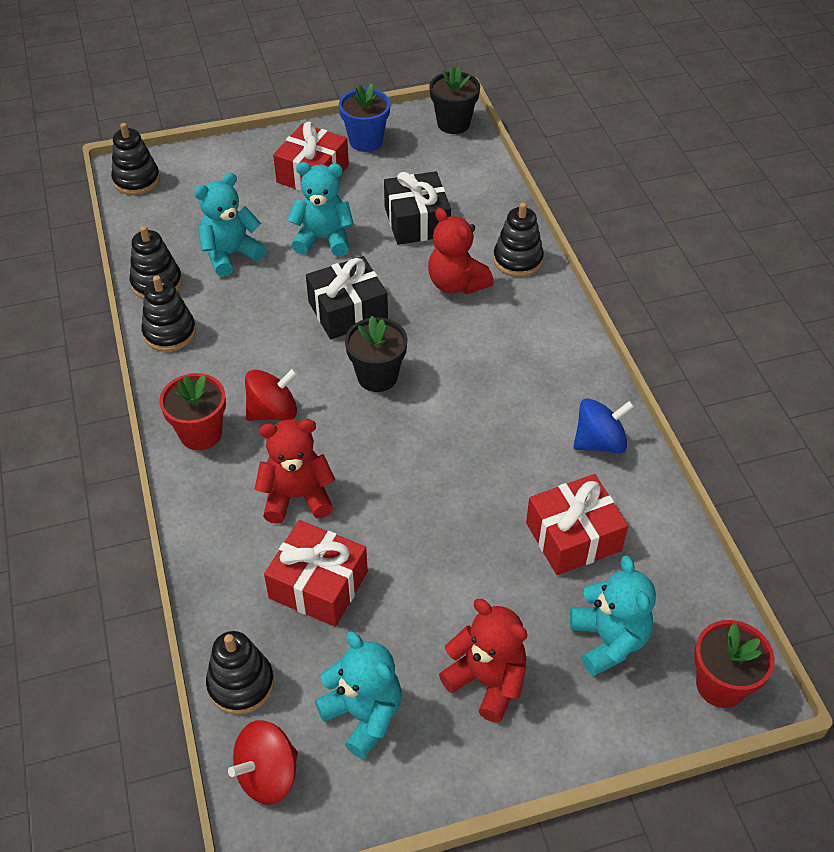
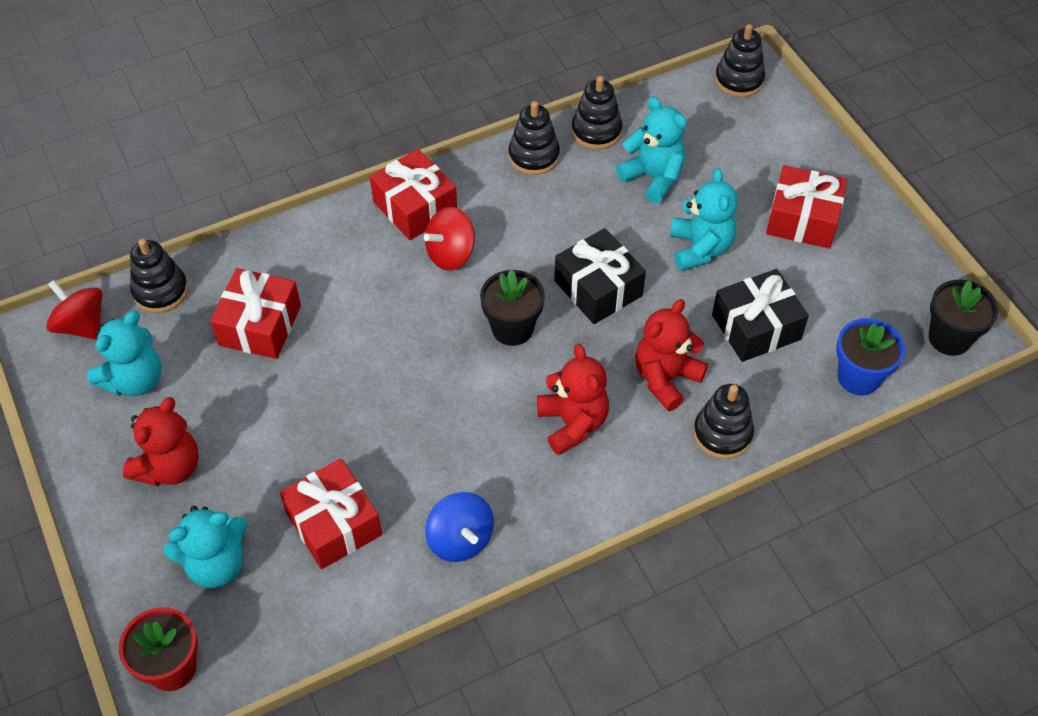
camera: 80 degrees right, 5 degrees up
(201, 434) = (415, 207): red flower pot -> red gift
(273, 412) = (451, 254): red spinning top -> red spinning top turned 90 degrees clockwise
(297, 497) = (353, 291): red teddy bear -> red teddy bear (572, 423)
(366, 141) = (879, 257): blue flower pot -> blue flower pot (858, 377)

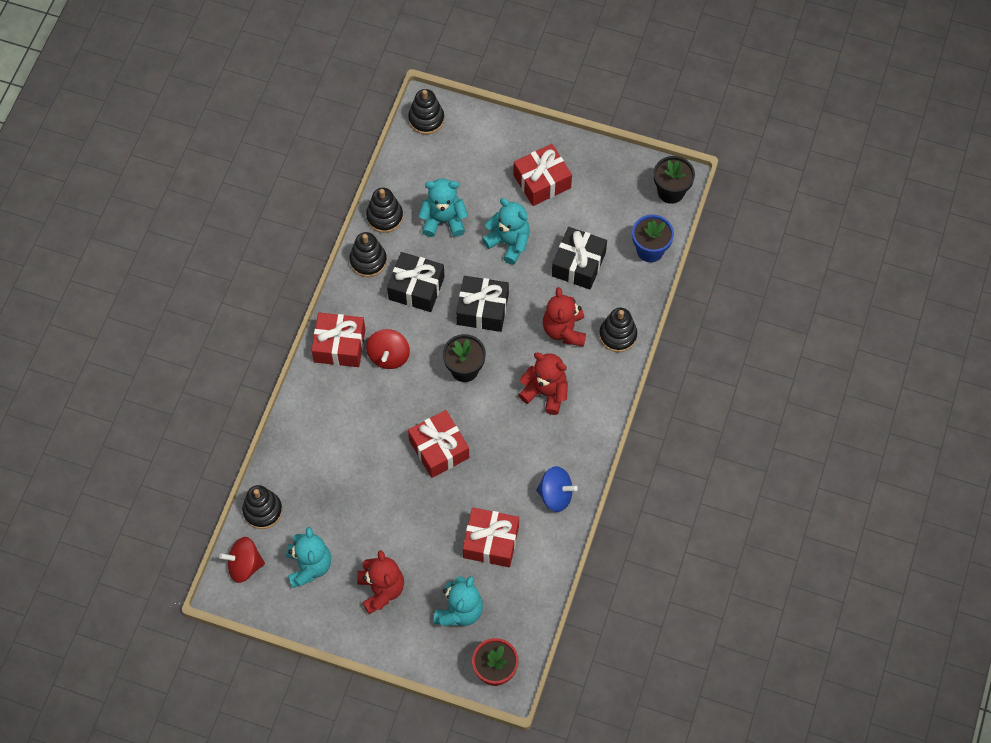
camera: 45 degrees left, 10 degrees up
(260, 325) = (337, 481): red gift -> red gift (439, 449)
(552, 216) = (416, 288): none -> black gift

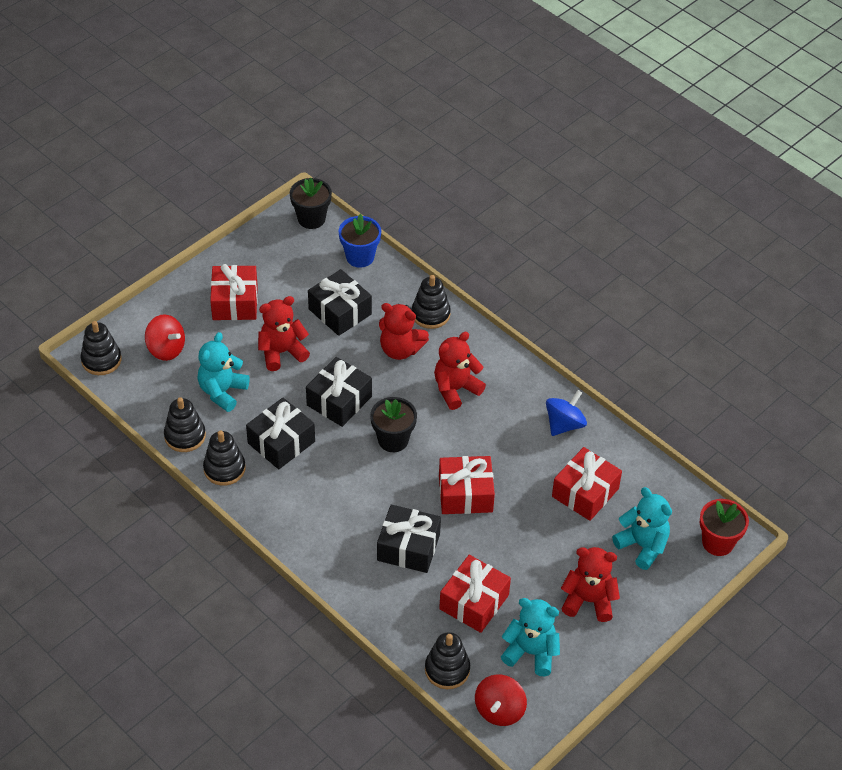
camera: 65 degrees left, 15 degrees down
(339, 345) = (303, 530): red gift -> red gift (474, 602)
(363, 430) = (408, 547): none -> black gift
(389, 356) = (340, 494): red spinning top -> red spinning top (166, 349)
(509, 242) = (282, 352): turquoise teddy bear -> red teddy bear

